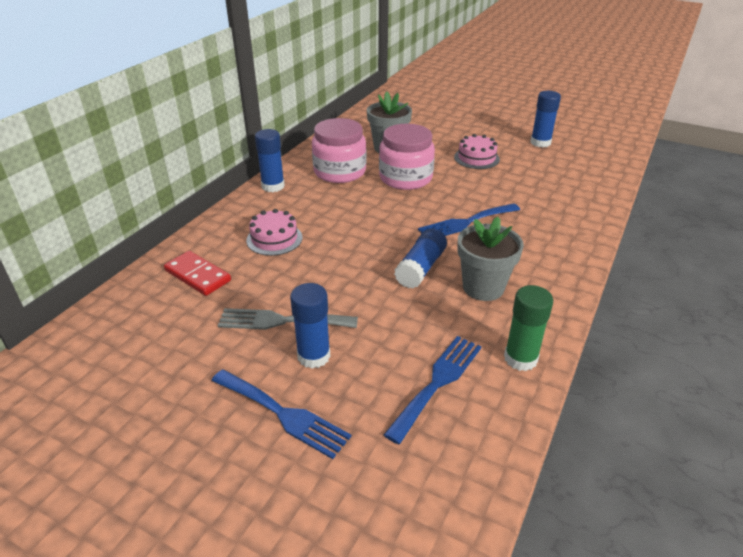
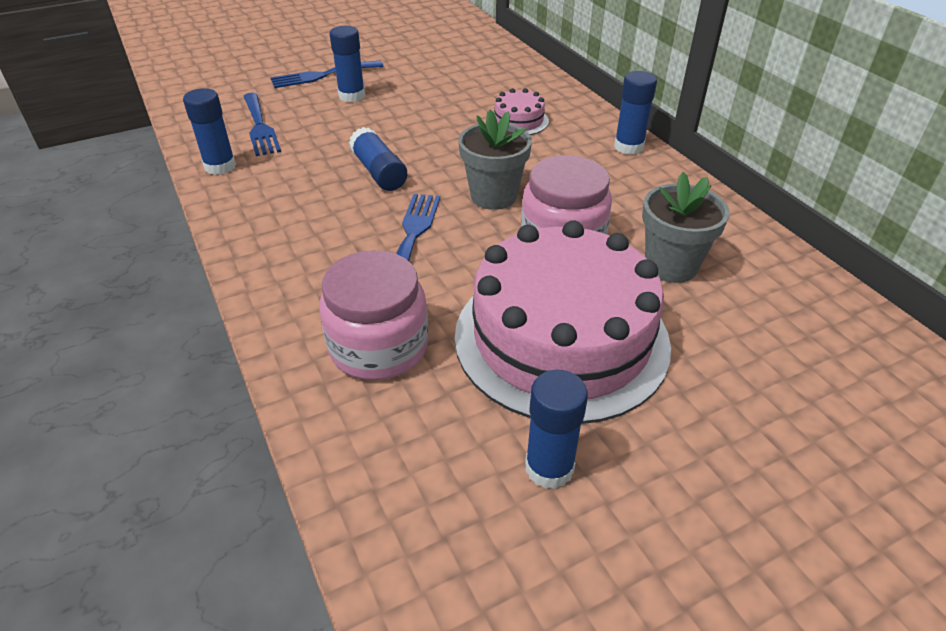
camera: 125 degrees right, 5 degrees up
(197, 275) = (502, 80): red domino -> none
(281, 321) = (403, 95): grey fork -> none
(339, 172) = (627, 199): pink jar -> pink jar (378, 347)
(476, 158) = (561, 338): pink cake -> pink cake, size x2.43
(483, 287) = (308, 191): grey flower pot -> grey flower pot (493, 196)
(520, 358) = (220, 166): green glue stick -> blue glue stick

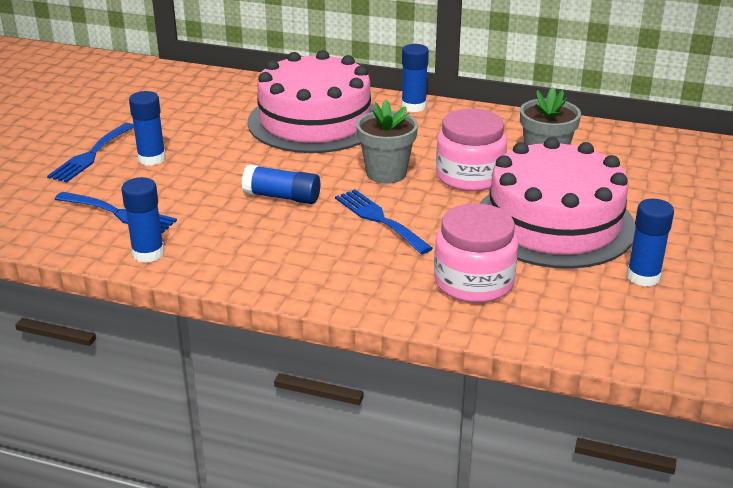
camera: 45 degrees left, 10 degrees down
(518, 121) = (315, 121): pink cake -> pink cake, size x2.43

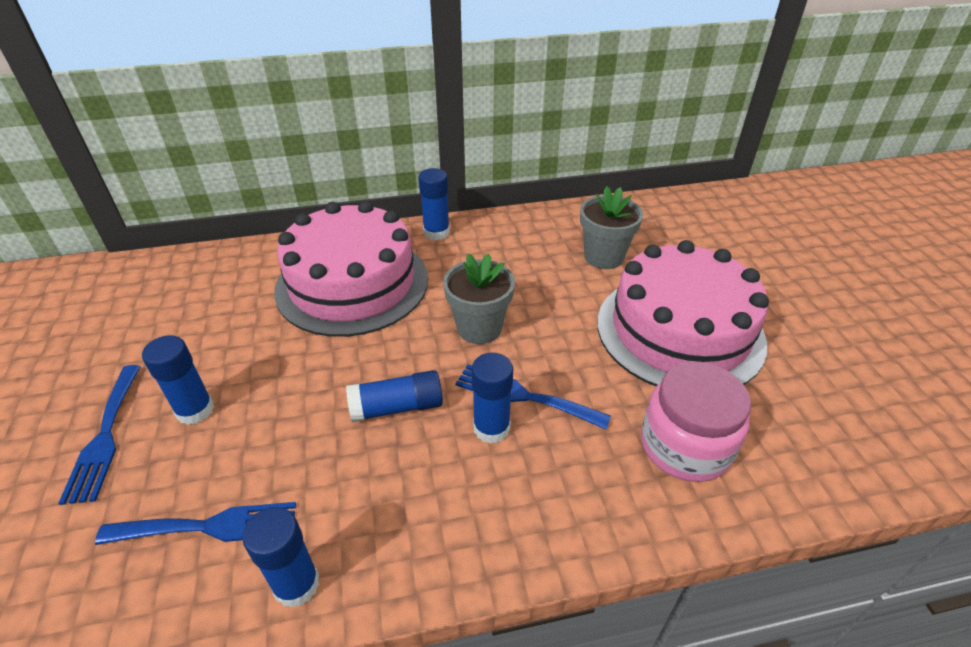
camera: 30 degrees left, 10 degrees up
(469, 176) = (559, 302): pink jar -> none
(643, 277) = (807, 367): blue glue stick -> blue glue stick (491, 428)

